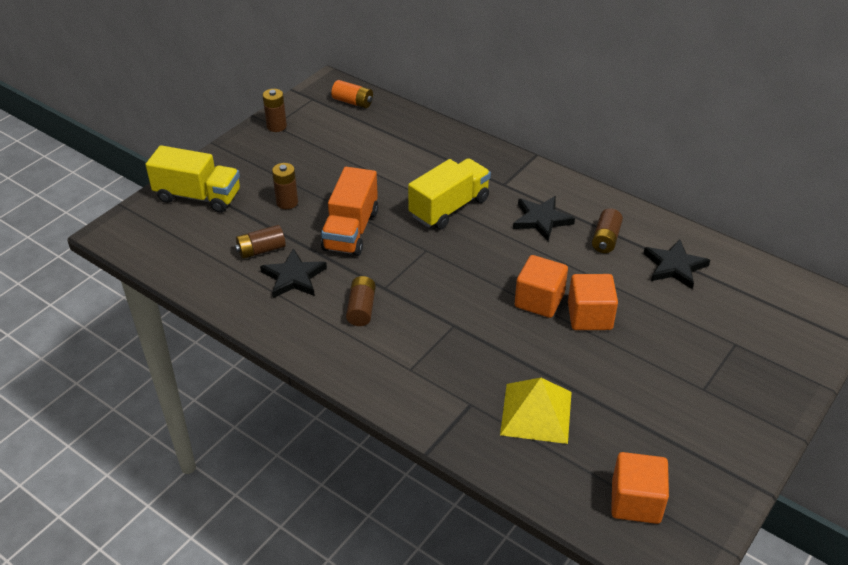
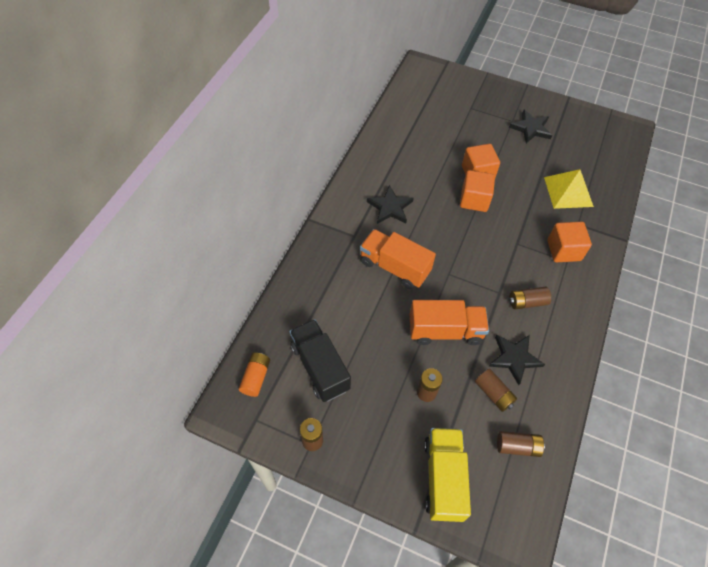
camera: 105 degrees left, 15 degrees up
(346, 139) = (320, 367): none -> black truck
(449, 208) = (394, 267): yellow truck -> orange truck
(605, 239) = (399, 170): brown battery -> brown battery (517, 446)
(636, 501) = (604, 145): orange cube -> orange cube (563, 250)
(674, 266) = (414, 135): black star -> black star (531, 128)

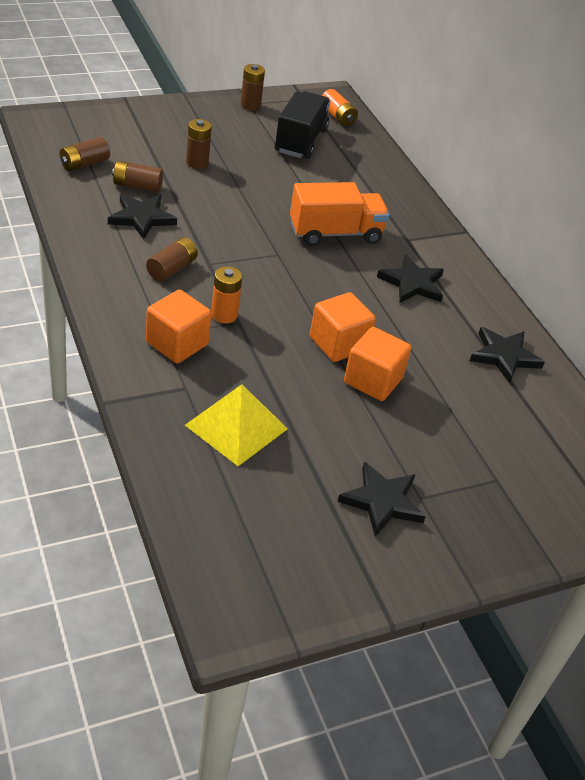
camera: 130 degrees right, 15 degrees down
(320, 367) = (300, 141): black truck -> black truck turned 90 degrees counterclockwise
(395, 145) = (504, 356): none -> black star
(443, 478) = (129, 125): yellow truck -> none
(445, 331) = (228, 208): orange truck -> none
(521, 252) = (224, 315): none -> orange battery

